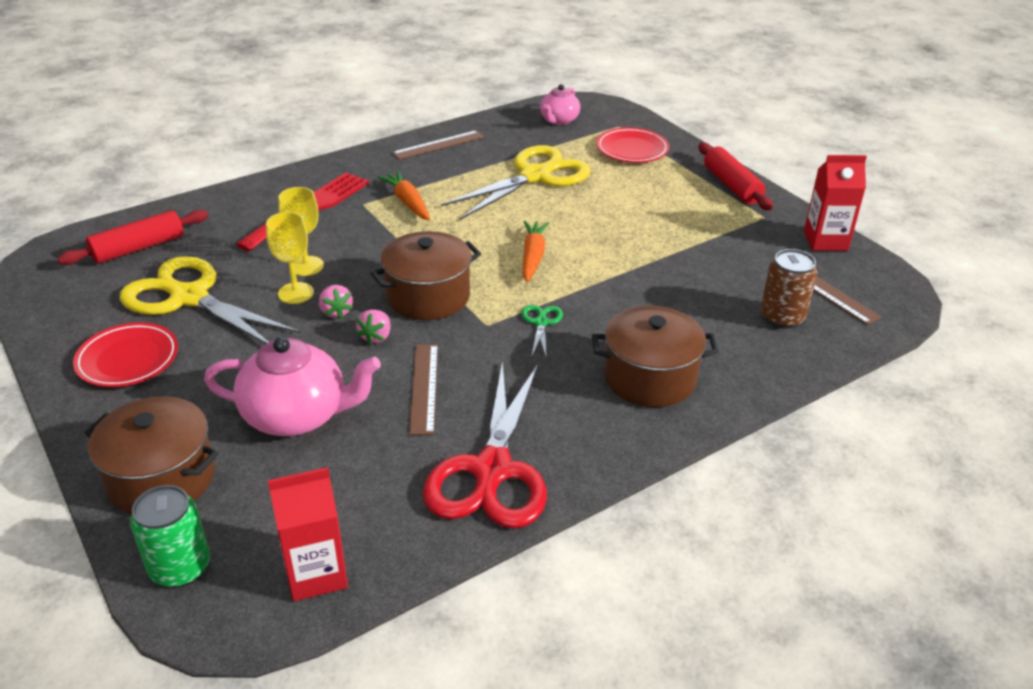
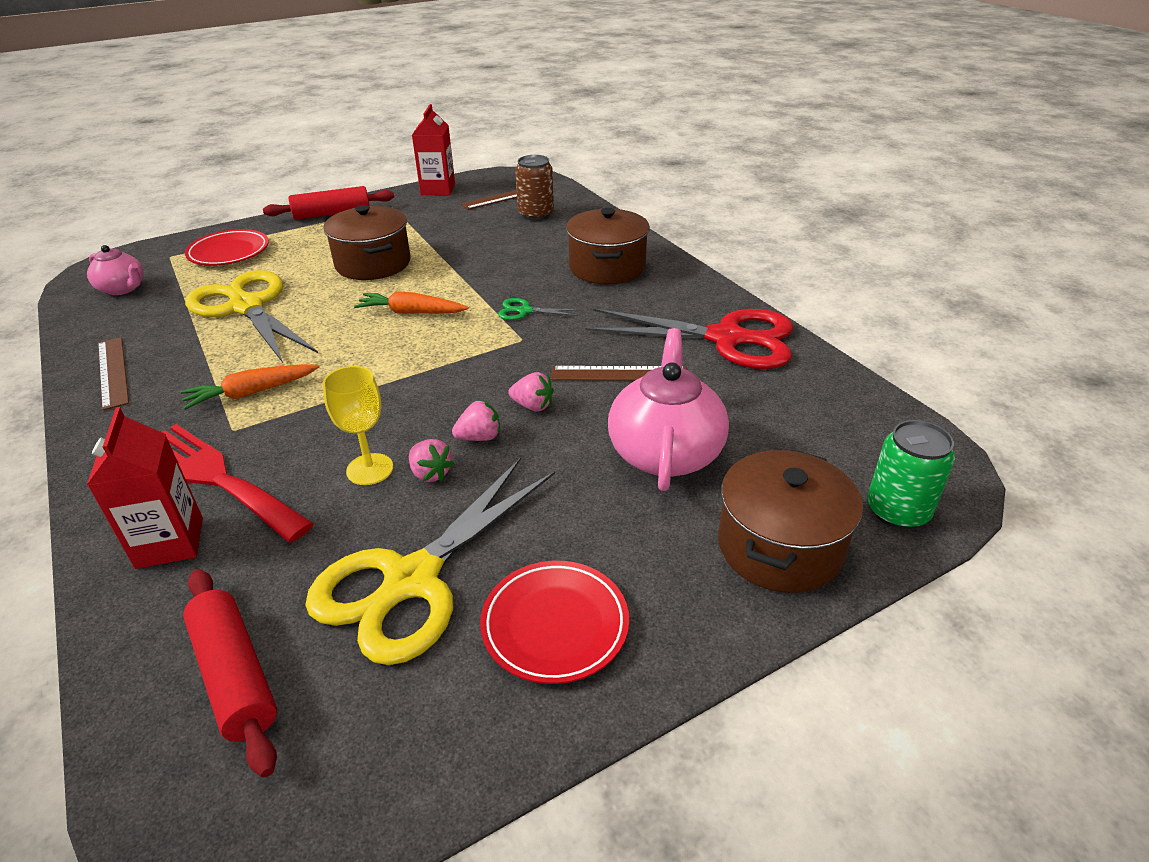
camera: 85 degrees left, 0 degrees up
(296, 293) = (430, 473): yellow goblet -> pink strawberry
(316, 574) = (871, 424): red carton -> red carton (170, 543)
(428, 296) = (465, 374): brown pot -> brown pot (373, 264)

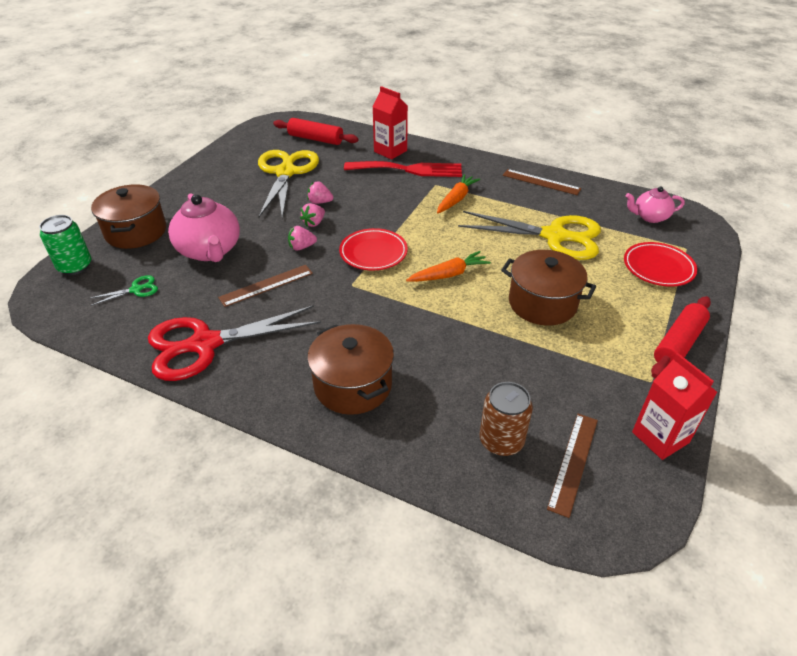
camera: 145 degrees right, 5 degrees up
(370, 469) = (349, 194): yellow goblet -> none
(524, 311) = (374, 307): green scissors -> green scissors (136, 289)
(555, 625) = (220, 180): red plate -> red plate (373, 253)

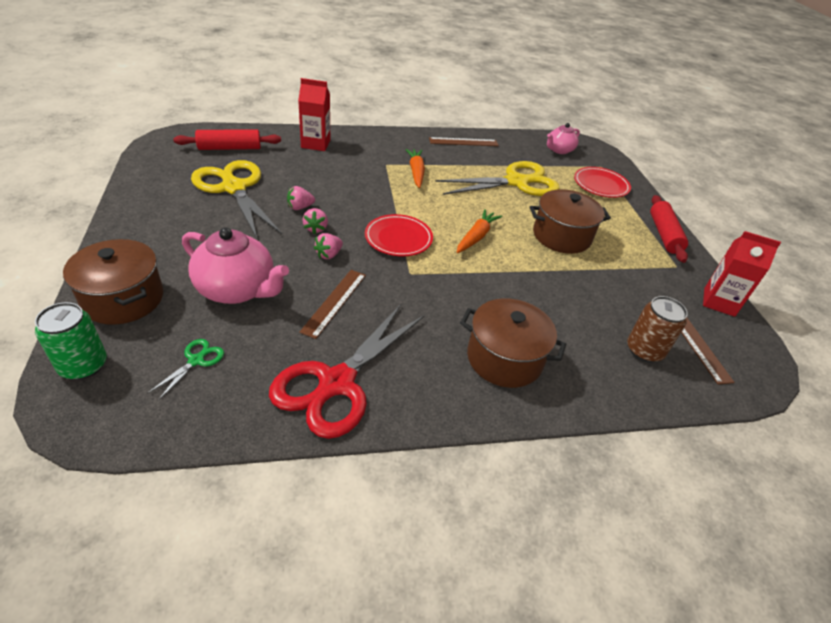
camera: 40 degrees left, 0 degrees up
(409, 170) = (350, 156): red fork -> none

